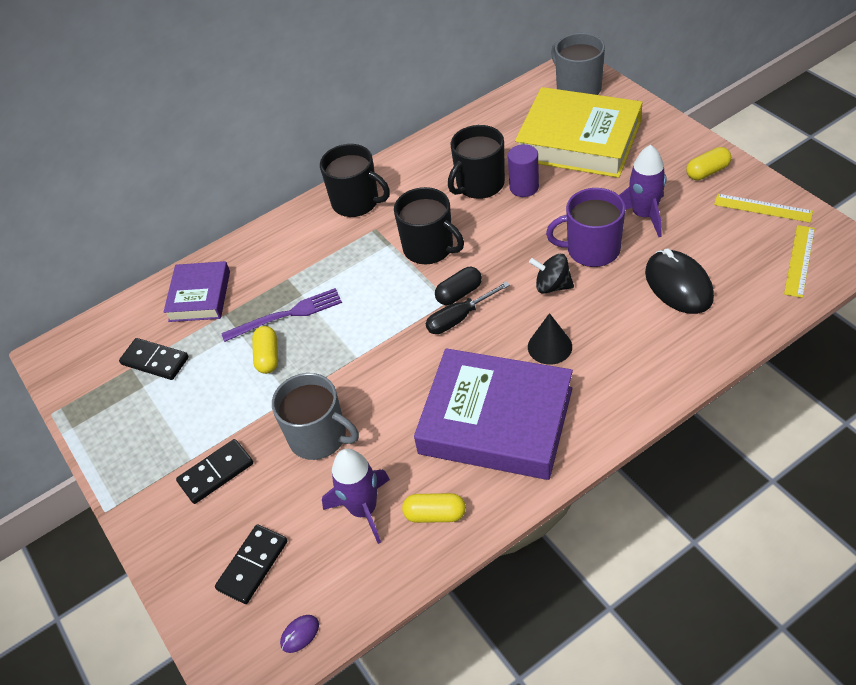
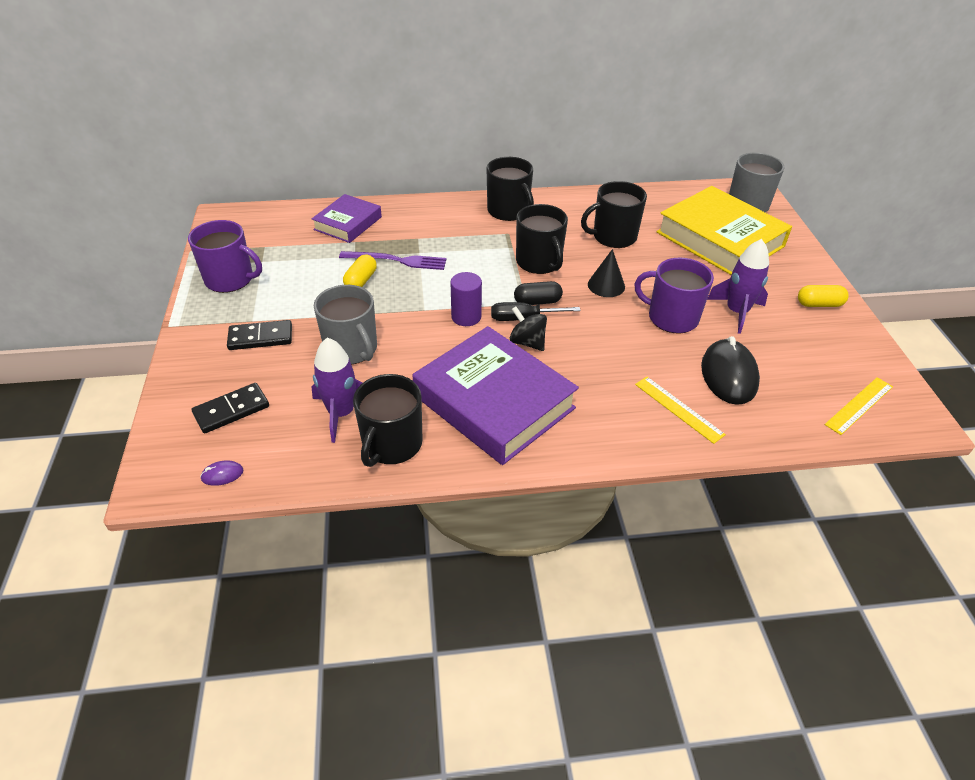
camera: 20 degrees right, 5 degrees down
(126, 424) = (230, 279): none -> purple mug
(155, 361) = (283, 249): black domino -> none
(435, 514) = (391, 444): yellow capsule -> black mug
(524, 187) = (648, 253): purple cylinder -> purple cylinder (466, 317)
(549, 346) = (581, 370): black cone -> black cone (606, 285)
(552, 286) = (617, 329): black spinning top -> black spinning top (527, 342)
(762, 208) = (852, 351): yellow ruler -> yellow ruler (678, 409)

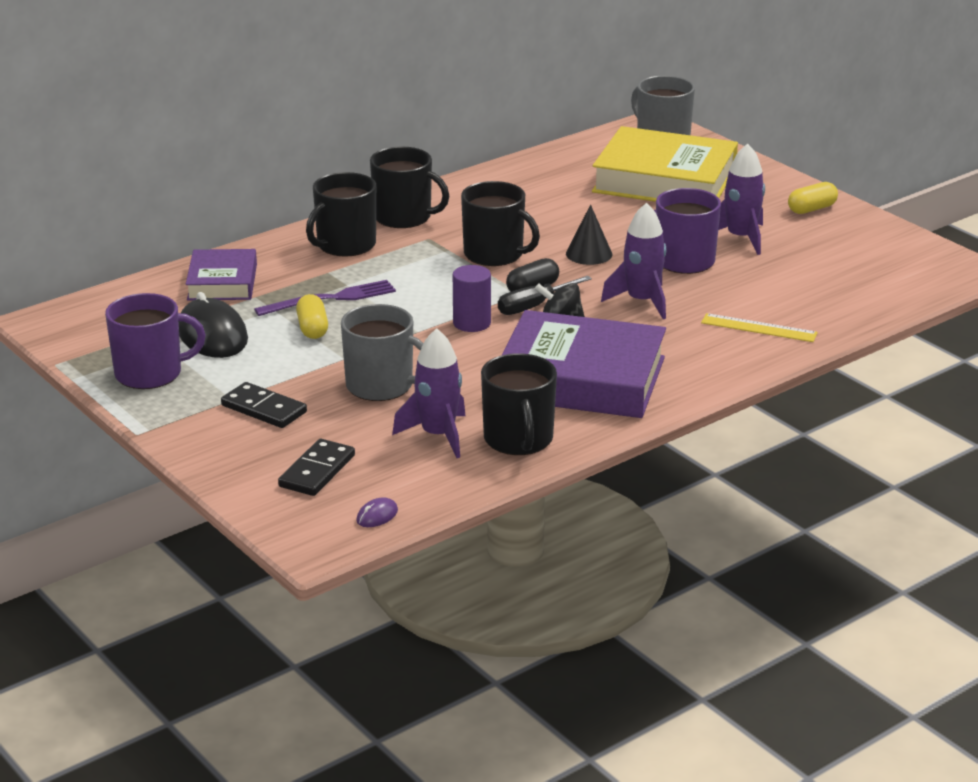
camera: 30 degrees left, 15 degrees down
(260, 337) = (264, 409): black domino -> black domino turned 75 degrees clockwise
(606, 344) = (642, 301): none -> purple rocket
(613, 237) = (550, 209): black mug -> black mug (345, 245)
(729, 375) = (780, 289): black mouse -> black mouse (212, 335)
(859, 405) = (911, 276): yellow ruler -> none

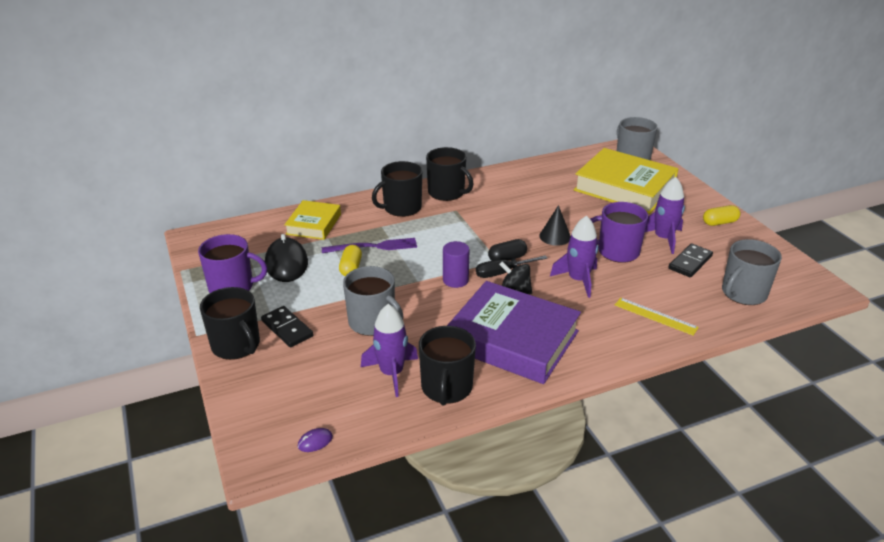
camera: 15 degrees right, 5 degrees up
(222, 282) = (313, 224): purple book -> yellow book
(317, 471) = (294, 390): black domino -> black domino (690, 262)
(495, 254) = (493, 228): black mug -> black mug (236, 345)
(864, 288) = (743, 293): none -> grey mug

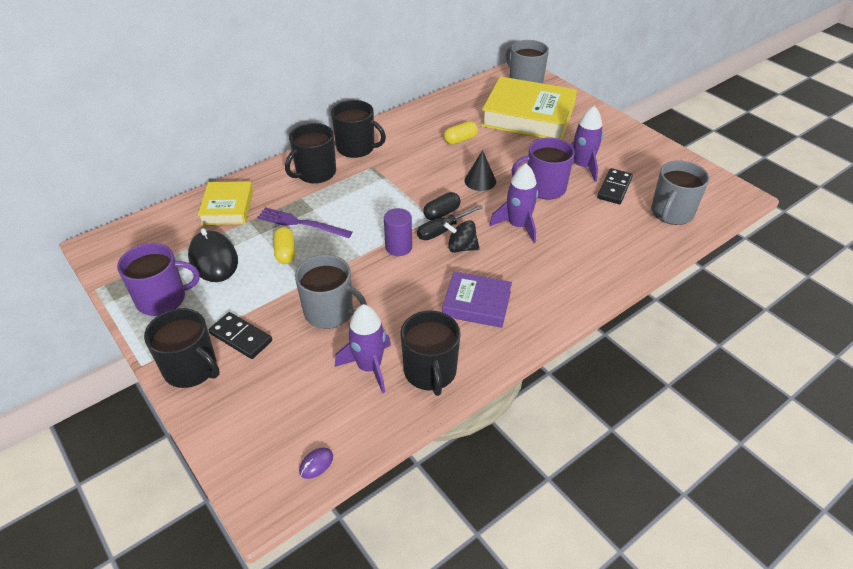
camera: 15 degrees left, 10 degrees up
(373, 247) = (301, 223): purple fork -> purple fork turned 135 degrees counterclockwise
(512, 339) = (476, 304): purple book -> purple book, size x0.56
(655, 316) = (602, 252): yellow ruler -> none
(719, 222) = (627, 141): yellow capsule -> yellow capsule (460, 140)

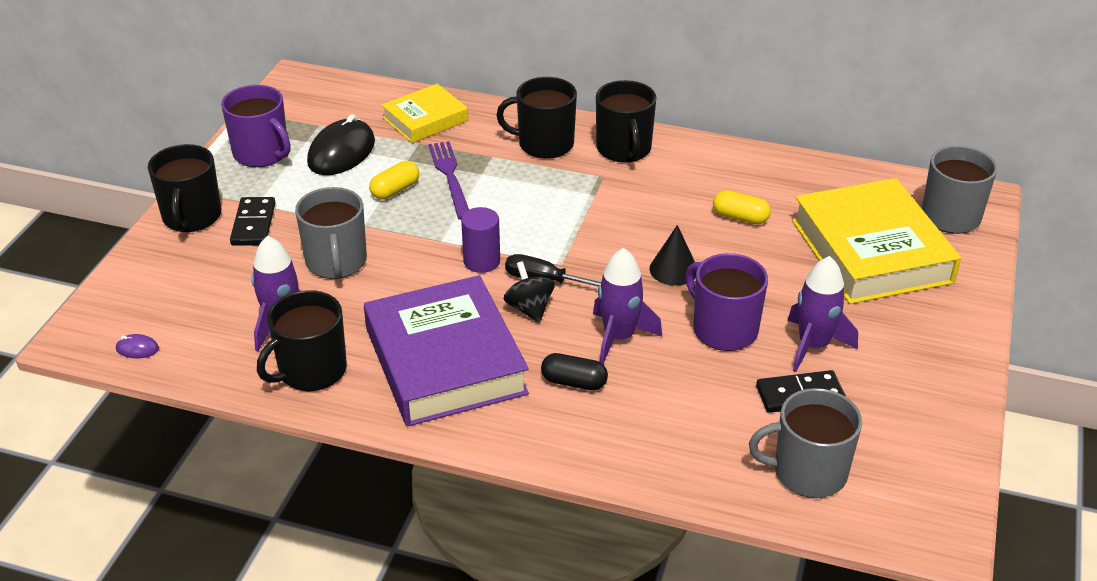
camera: 55 degrees right, 5 degrees down
(441, 213) = (575, 266): black capsule -> black capsule (574, 382)
(476, 304) = (445, 361): purple book -> purple book, size x1.79

